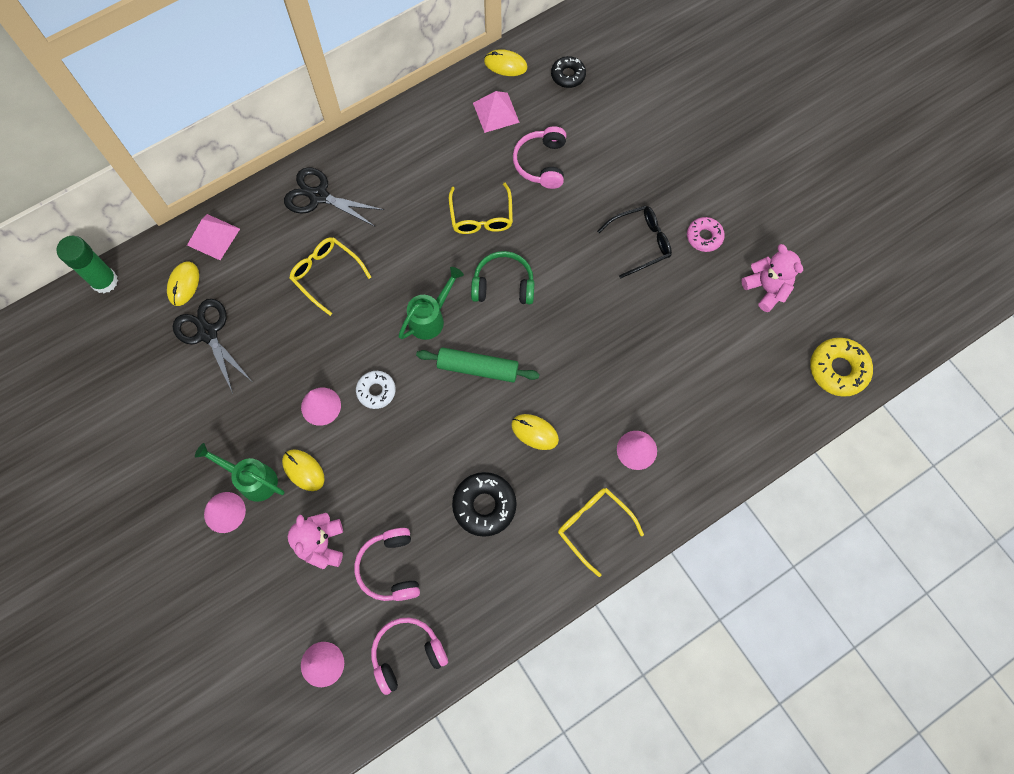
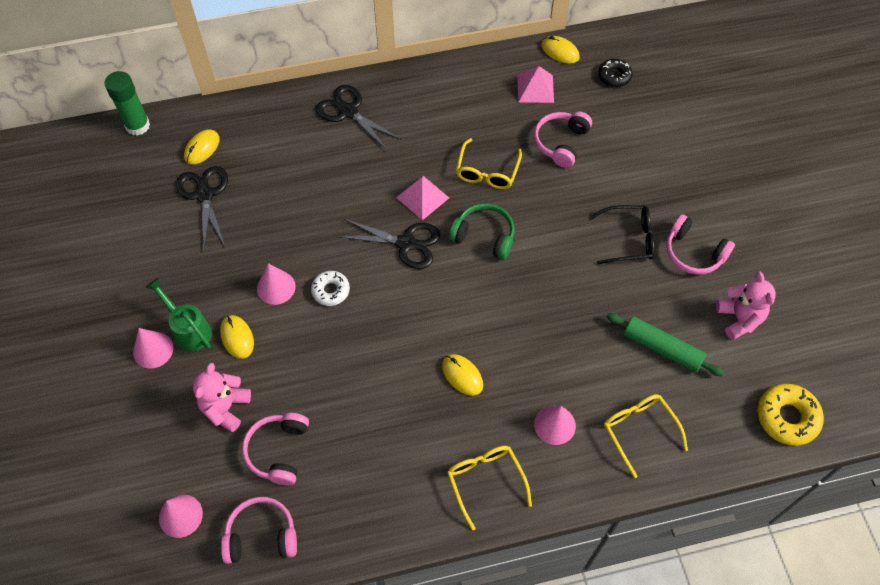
camera: 20 degrees right, 10 degrees down
(213, 237) = (244, 117): pink pyramid -> pink pyramid (422, 197)
(326, 274) = (328, 178): yellow glasses -> yellow glasses (639, 431)
(431, 317) = (406, 243): green watering can -> black scissors
(477, 368) = (431, 301): green rolling pin -> green rolling pin (662, 348)
(484, 505) = (388, 425): black donut -> none
(704, 237) = (693, 253): pink donut -> pink headphones

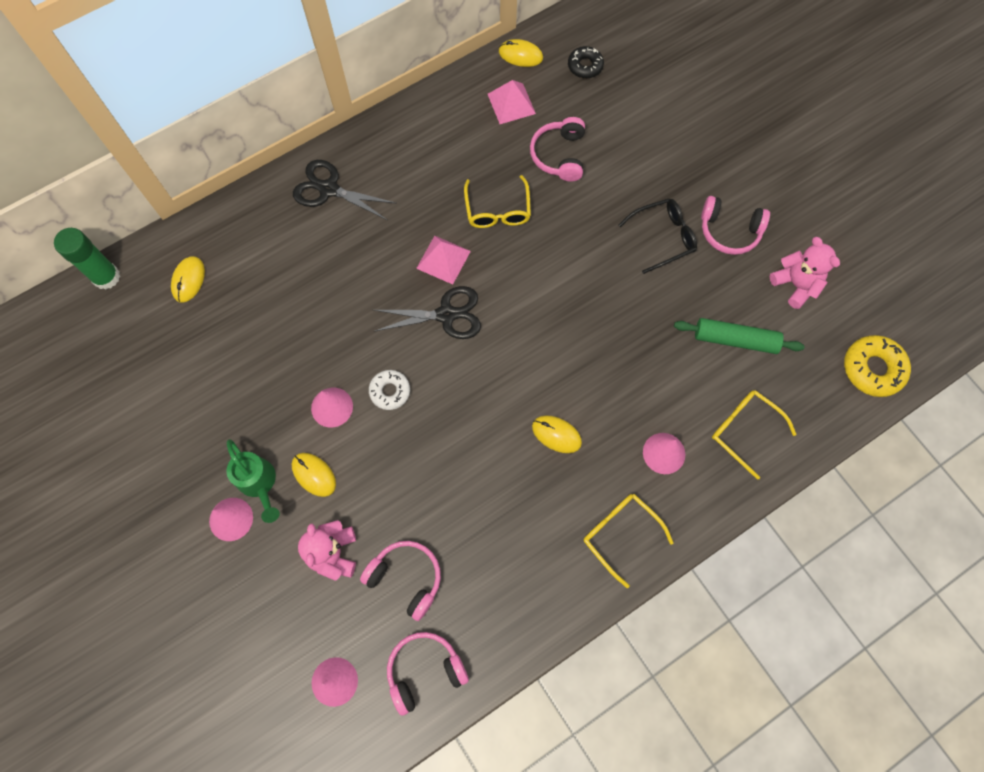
camera: 20 degrees left, 10 degrees up
(189, 329) = (259, 484): green watering can -> green watering can turned 150 degrees counterclockwise
(204, 194) = (213, 331): black scissors -> none
(278, 451) = (406, 578): pink headphones -> pink headphones turned 135 degrees clockwise
(484, 236) = (521, 281): green headphones -> none

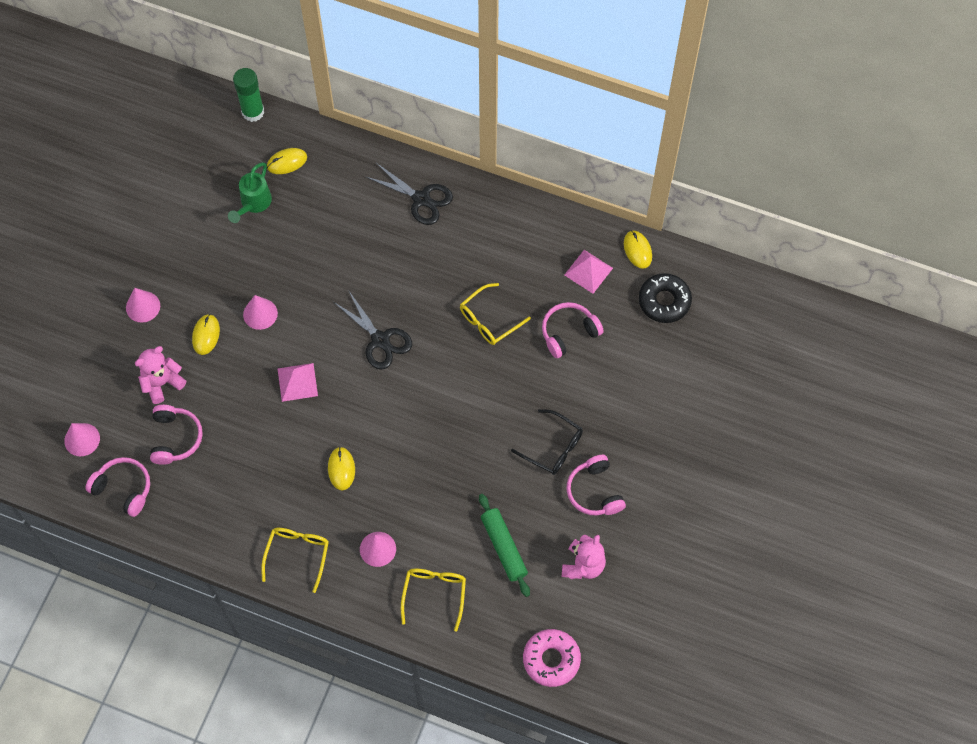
camera: 55 degrees right, 5 degrees down
(259, 484) = (177, 307): green watering can -> green watering can (253, 204)
(329, 189) = (421, 199): black scissors -> black scissors turned 135 degrees clockwise
(390, 391) = (297, 342): white donut -> none
(443, 259) = (422, 310): pink pyramid -> pink pyramid (297, 382)
(585, 66) = (664, 301): black donut -> black donut, size x1.55
(872, 369) = (551, 659): yellow donut -> pink donut

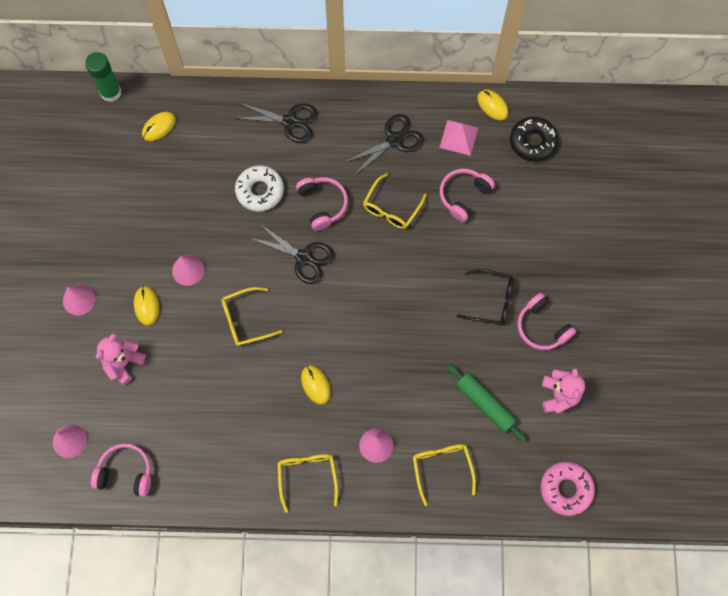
camera: 20 degrees left, 5 degrees up
(175, 438) = (155, 409): pink headphones -> pink headphones (322, 204)
(253, 204) = (143, 174): green watering can -> none
(297, 382) = (245, 320): pink pyramid -> yellow glasses
(362, 259) = (260, 191): none -> white donut
(520, 252) = (394, 140): none -> black scissors

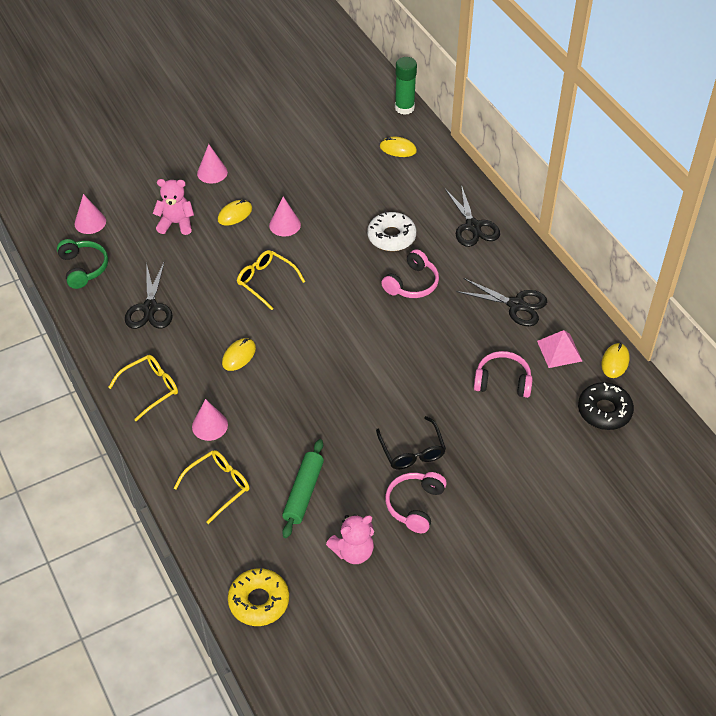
camera: 60 degrees right, 20 degrees down
(126, 472) = (83, 268): pink headphones -> green headphones
(304, 257) = (352, 294): black scissors -> black scissors (150, 308)
(391, 208) = (447, 333): yellow glasses -> none
(566, 489) = (259, 601): pink donut -> yellow donut

